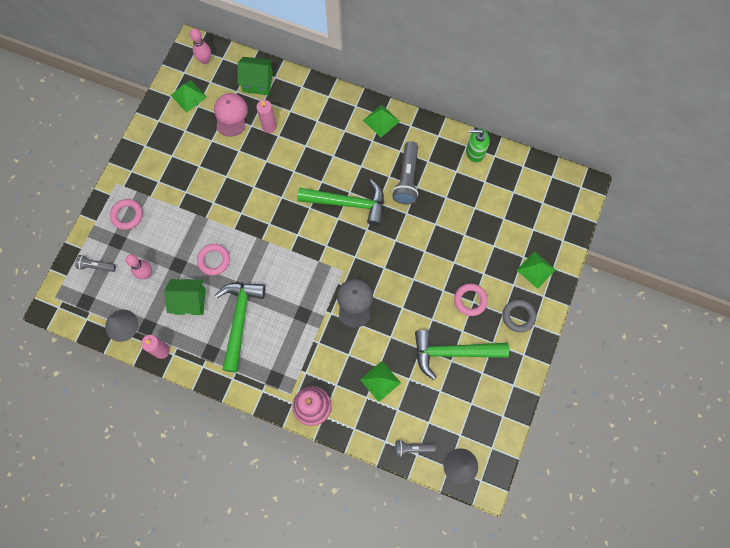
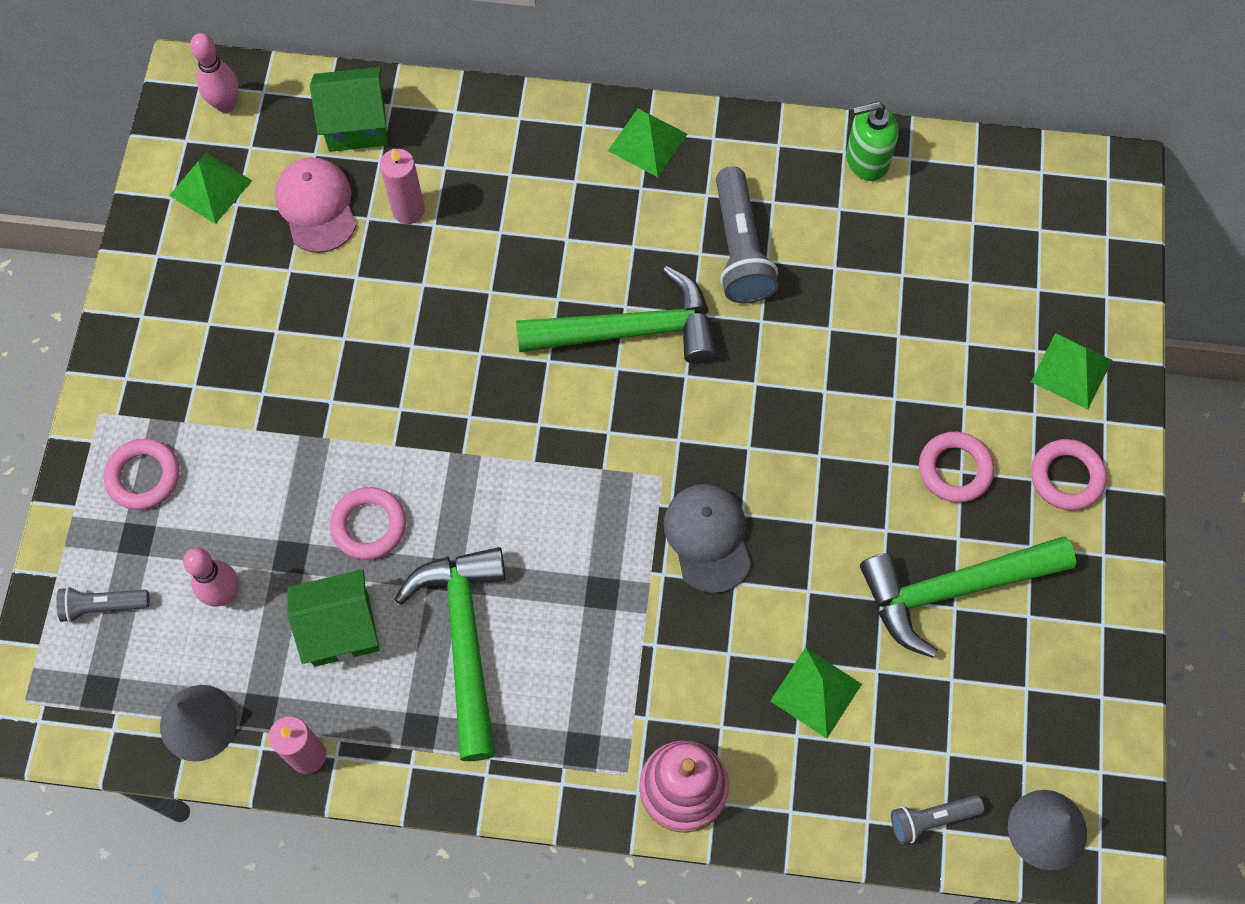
camera: 15 degrees left, 5 degrees down
(518, 316) = (1066, 477): grey ring -> pink ring

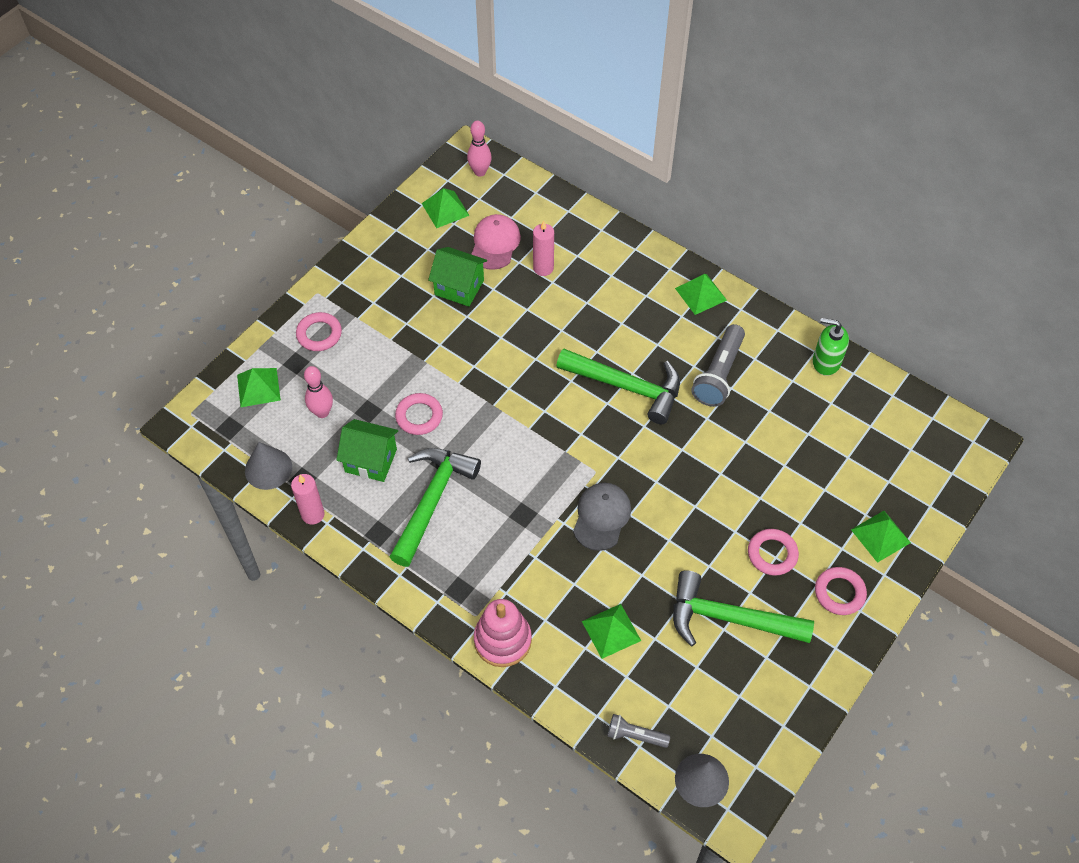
camera: 30 degrees right, 10 degrees down
(103, 606) = (258, 387): grey flashlight -> green pyramid
(356, 125) = (543, 212): green house -> green house (459, 287)

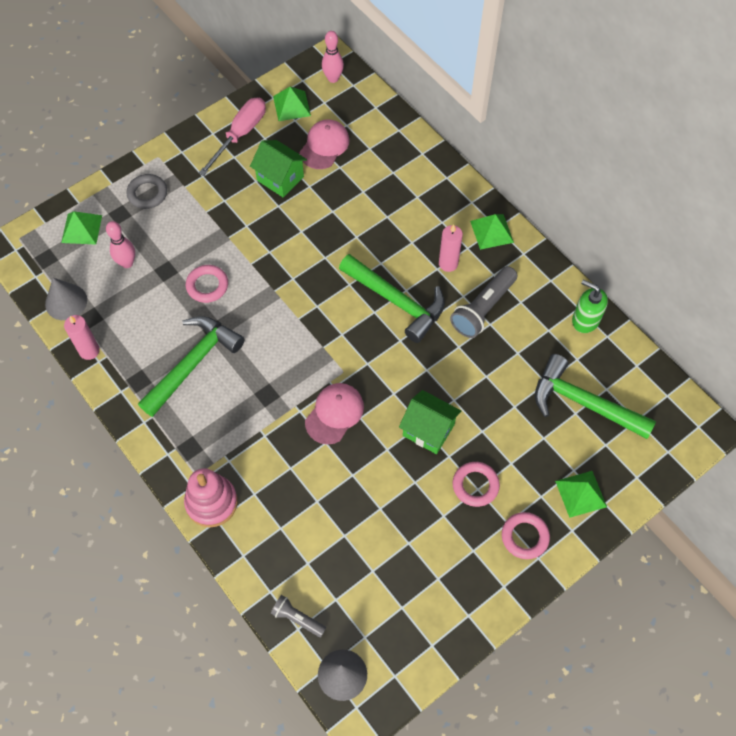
camera: 15 degrees right, 5 degrees up
(319, 334) = (147, 194): pink ring -> grey ring
(371, 460) = (153, 315): green house -> green house (428, 430)
(400, 251) = (240, 135): none -> pink screwdriver
(543, 268) = (359, 177): pink candle -> pink candle (448, 263)
(601, 517) = (334, 414): grey cap -> pink cap
(611, 630) = (308, 518): green pyramid -> none
(728, 618) = (416, 534): green hammer -> green hammer (583, 402)

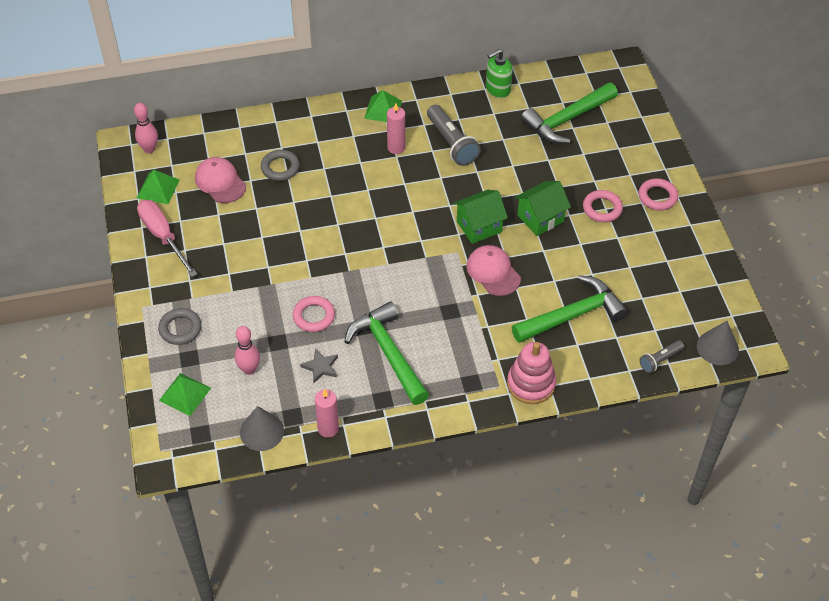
camera: 65 degrees left, 10 degrees down
(153, 316) = (321, 367): none -> grey star
(280, 178) = (233, 225): green house -> green house (479, 226)
(367, 182) = (280, 168): none -> grey ring
(397, 302) = (412, 193): green hammer -> green hammer (573, 315)
(580, 493) = (639, 152): green pyramid -> none

